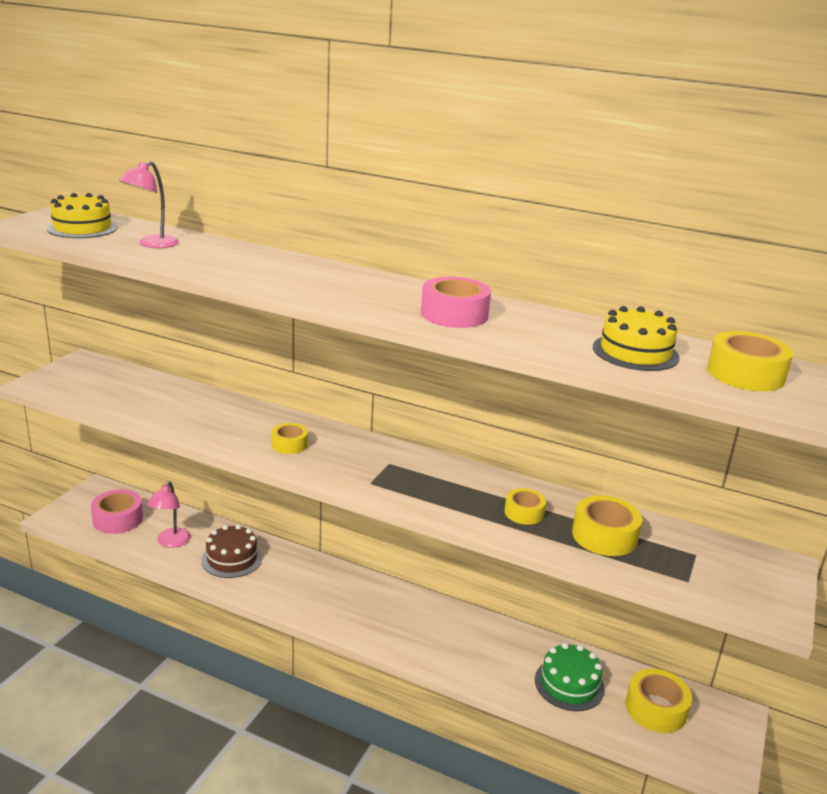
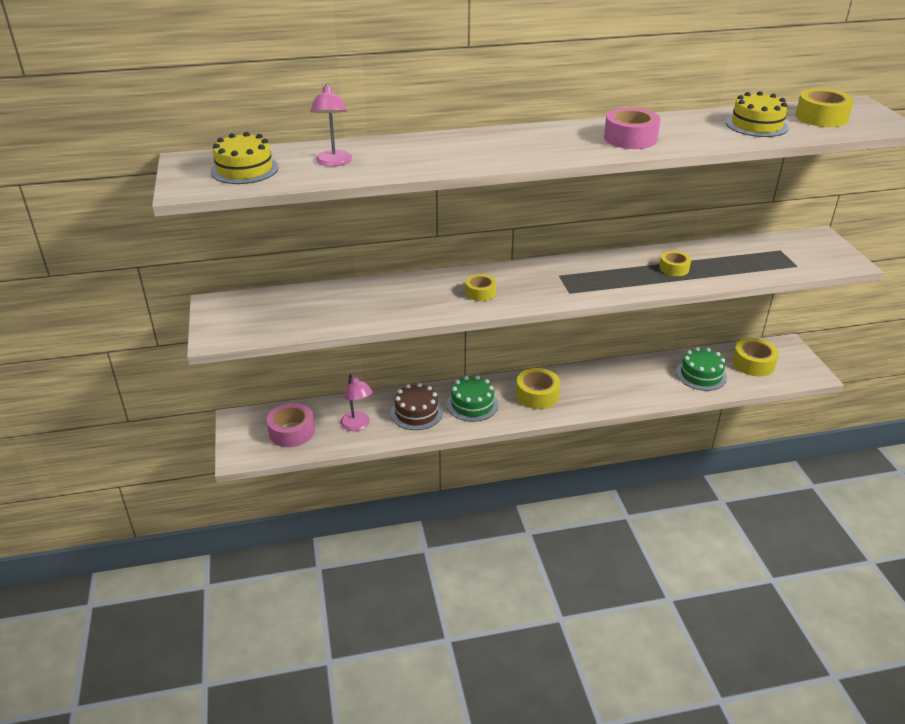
camera: 35 degrees left, 10 degrees up
(288, 579) = (472, 404): none -> green cake
(604, 536) = (729, 261): yellow tape -> yellow tape (537, 395)

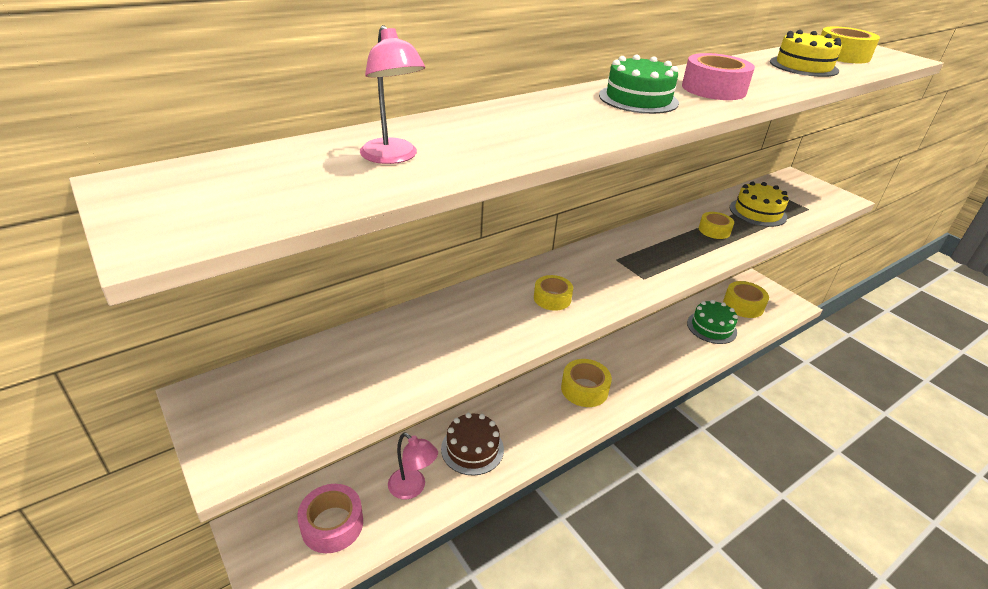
camera: 25 degrees left, 0 degrees up
(244, 169) = (253, 186): yellow cake -> yellow cake (757, 212)
(472, 404) = (526, 420): green cake -> green cake (638, 99)

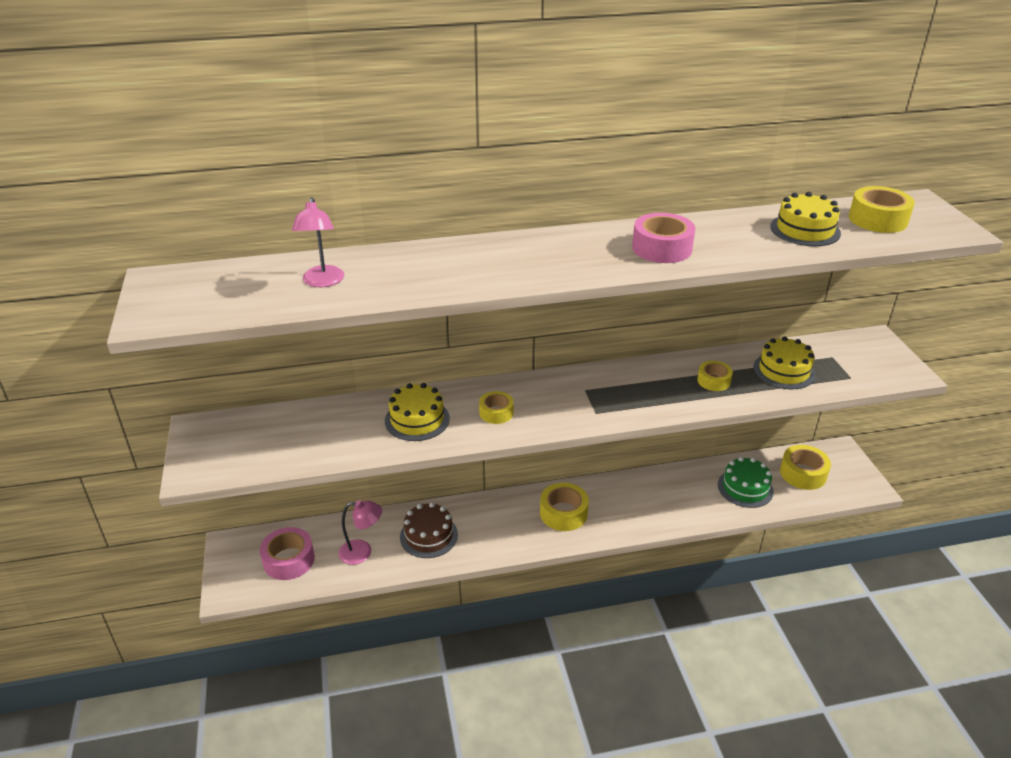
camera: 25 degrees right, 0 degrees up
(412, 488) = (362, 552): pink lamp -> pink lamp turned 60 degrees counterclockwise
(476, 324) = (417, 419): none -> yellow cake
(638, 99) = (573, 251): green cake -> none

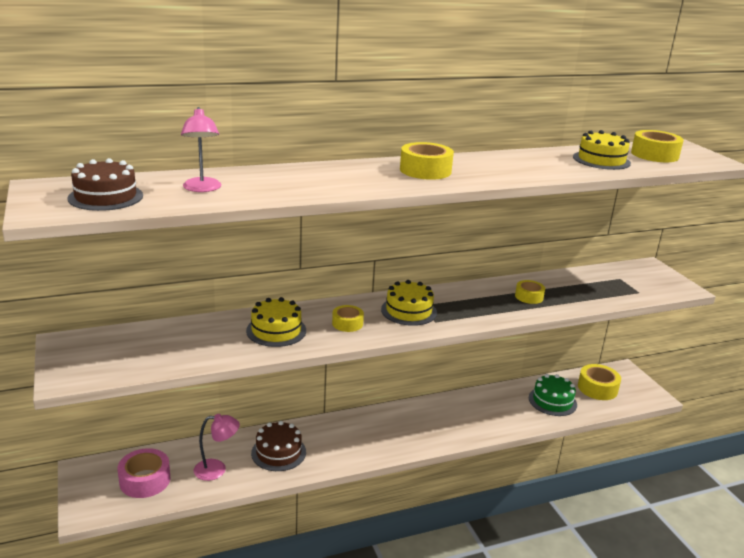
camera: 10 degrees left, 10 degrees down
(218, 295) = (105, 197): none -> brown cake
(563, 513) = (399, 428): yellow tape -> yellow tape (425, 170)
(662, 248) = (491, 170): pink tape -> none
(784, 371) = (584, 288): yellow cake -> yellow cake (409, 311)

